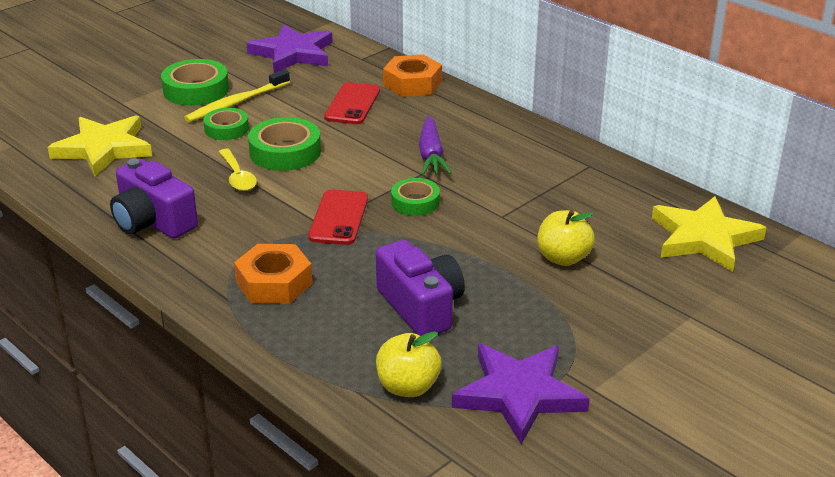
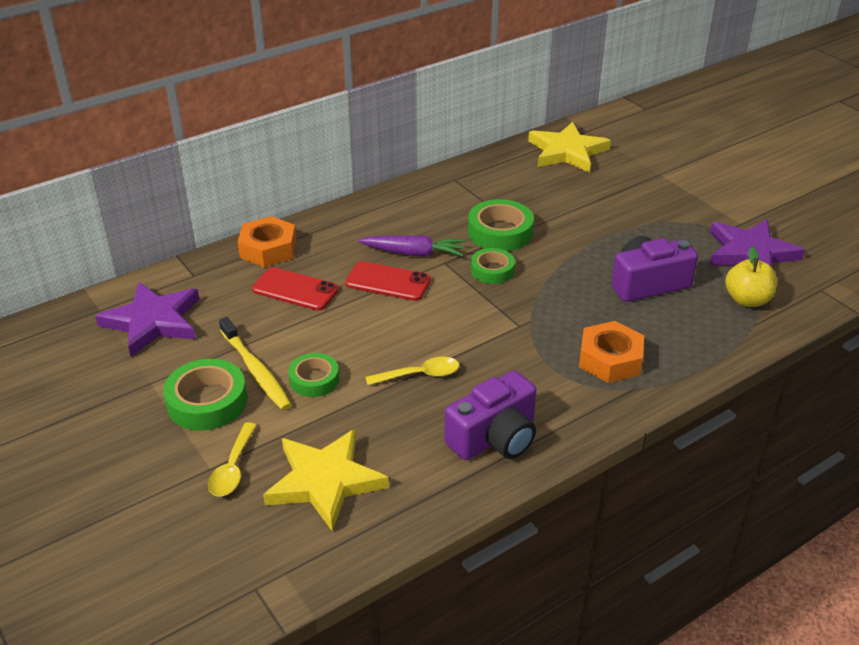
camera: 80 degrees left, 5 degrees up
(120, 111) = (232, 468): none -> yellow spoon
(285, 152) = (379, 340): green tape -> green tape (500, 232)
(338, 218) = (510, 315): red phone -> red phone (388, 282)
(563, 258) = (586, 211): yellow apple -> none

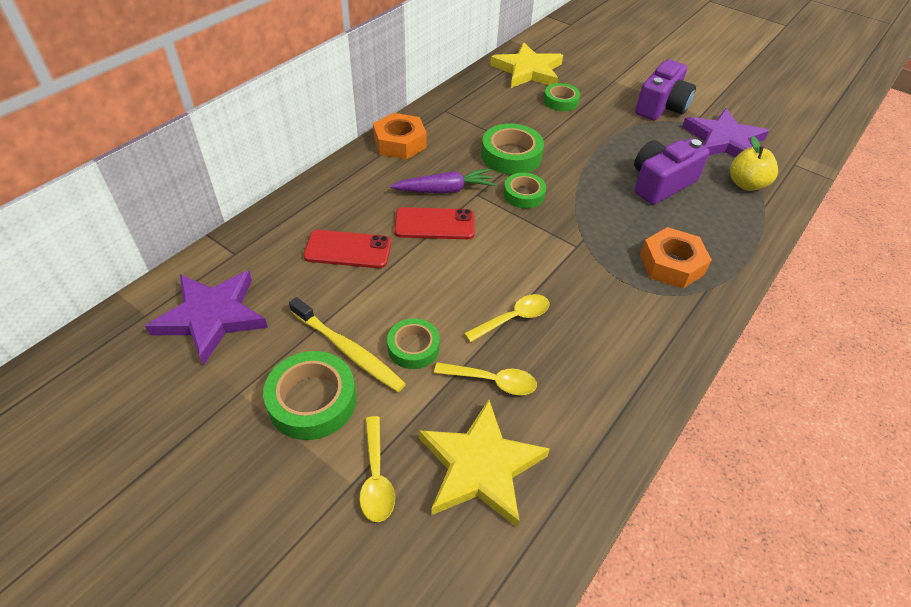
camera: 20 degrees left, 10 degrees up
(268, 249) = (300, 210): orange nut -> orange nut (400, 143)
(371, 421) = (492, 381): none -> yellow spoon
(494, 438) = (617, 371): purple camera -> purple camera (661, 107)
(585, 187) = (561, 101): none -> green tape

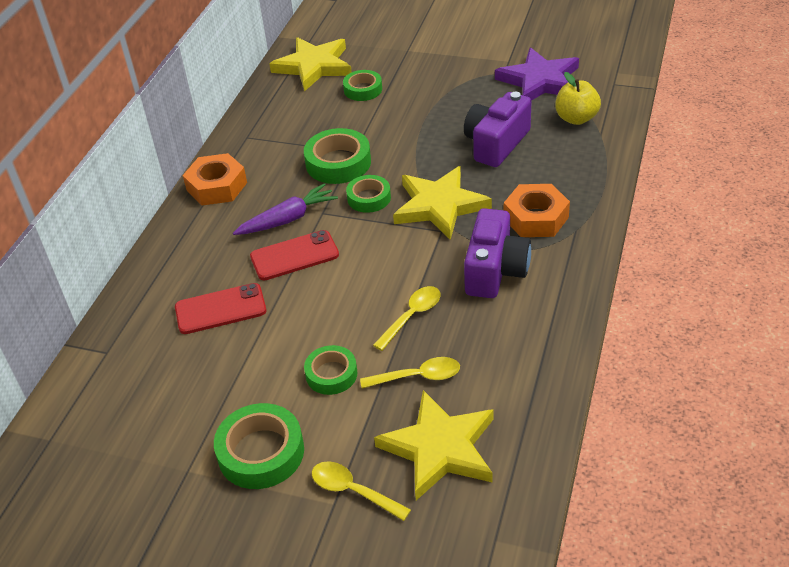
camera: 15 degrees left, 5 degrees down
(212, 317) = (119, 417): purple star -> none
(348, 351) = (271, 399): yellow toothbrush -> none
(376, 477) = (353, 491): yellow spoon -> yellow spoon turned 150 degrees clockwise
(584, 223) = (439, 206): none -> yellow star
(661, 107) = (466, 64): purple camera -> purple camera (495, 270)

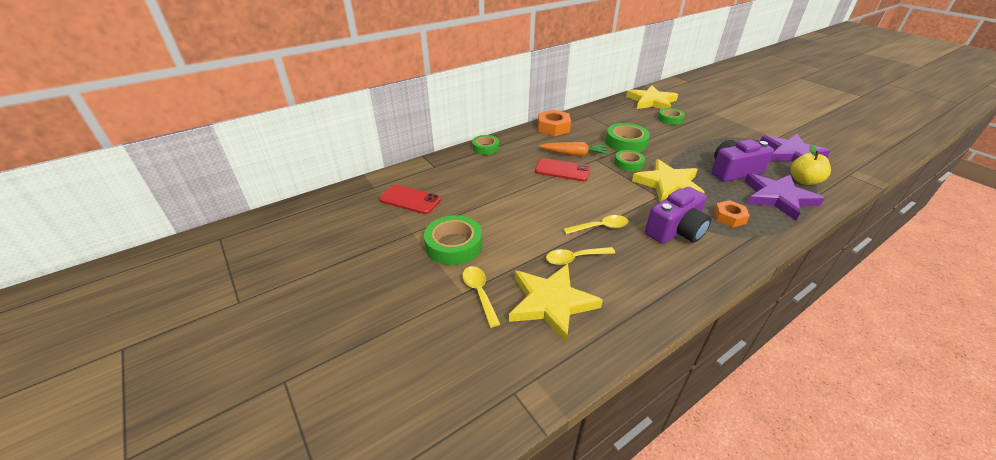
camera: 35 degrees right, 5 degrees down
(220, 309) = (502, 175): red phone -> red phone (410, 199)
(287, 219) = (574, 154): purple carrot -> orange carrot
(331, 374) = (527, 230): green tape -> green tape (485, 148)
(418, 377) = (574, 258): yellow spoon -> yellow spoon turned 135 degrees clockwise
(536, 218) = (729, 217): orange nut -> orange nut, size x0.66
(565, 160) = (777, 198): none -> purple star

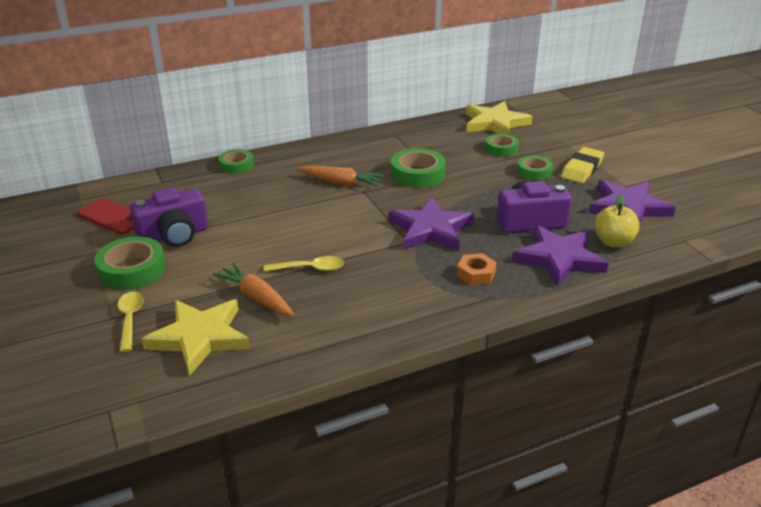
camera: 10 degrees right, 5 degrees down
(553, 127) = (338, 147): orange nut -> none
(562, 170) = (312, 200): red phone -> none
(574, 258) = (256, 297): yellow spoon -> orange carrot
(628, 164) = (400, 200): green tape -> green tape (534, 172)
(668, 184) = (431, 229): yellow star -> purple star
(676, 230) = (397, 281): purple camera -> purple camera (174, 235)
(736, 129) = (582, 169): none -> yellow eraser

